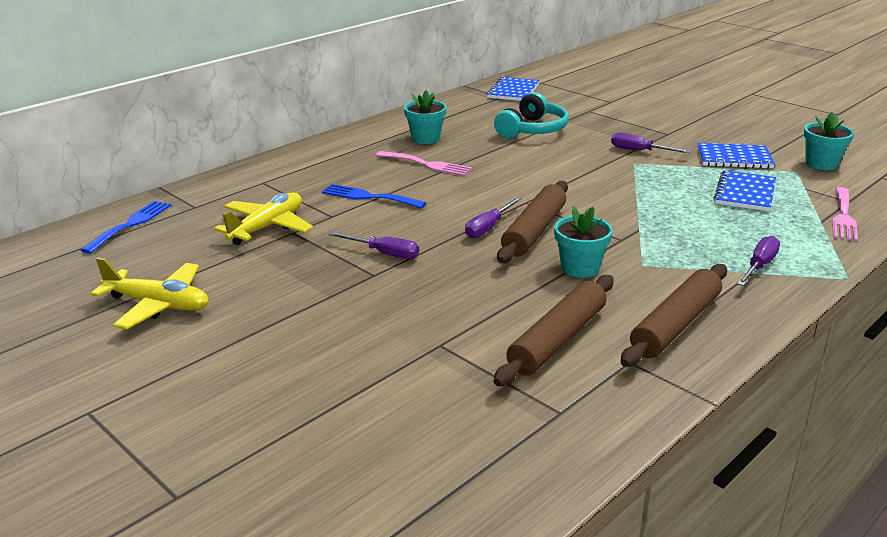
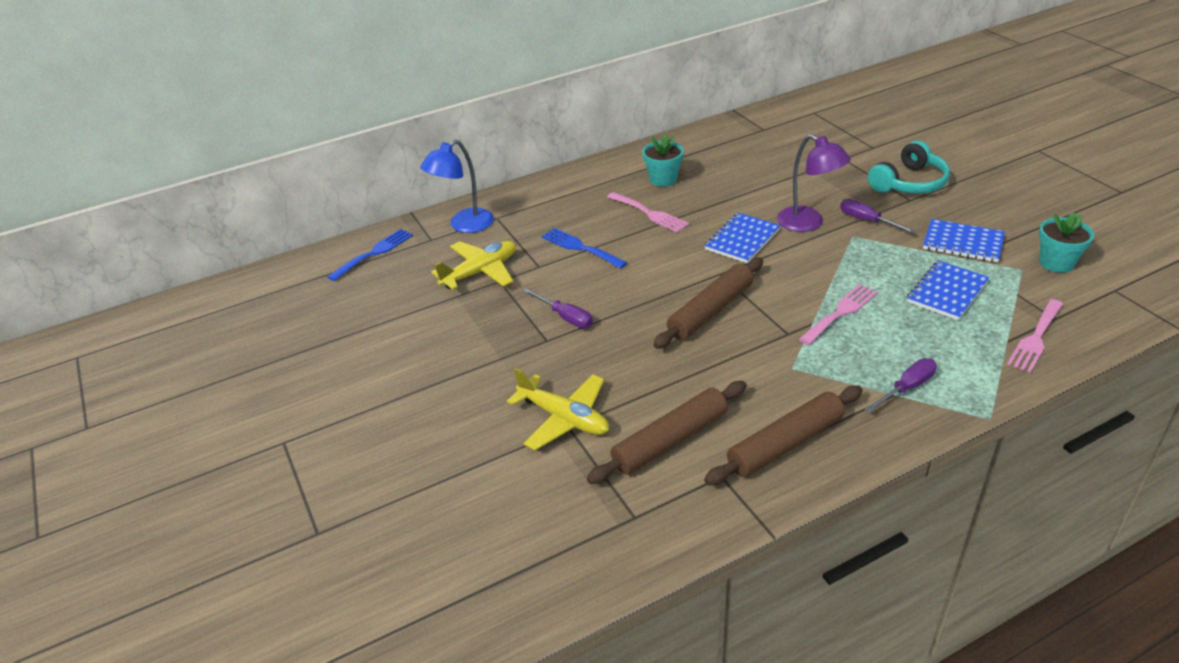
camera: 20 degrees right, 10 degrees up
(158, 305) = (366, 344): yellow plane -> yellow plane (564, 418)
(228, 192) = (464, 225): none -> blue lamp
(488, 227) = (670, 300): purple screwdriver -> none
(513, 91) = (778, 122): blue notebook -> blue notebook (742, 240)
(533, 130) = (772, 179): turquoise headphones -> turquoise headphones (909, 183)
(580, 268) = (731, 362): turquoise flower pot -> none
(587, 158) = (808, 223): none -> purple lamp
(660, 218) = (840, 312): none -> pink fork

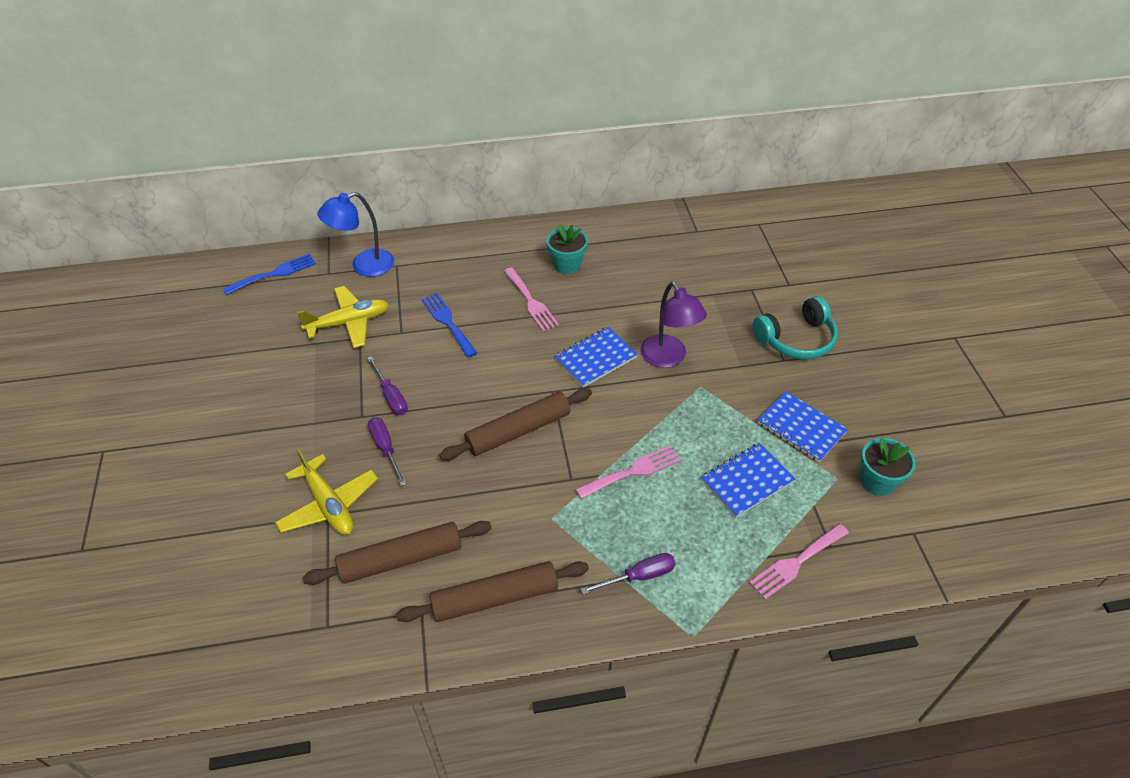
camera: 15 degrees right, 10 degrees up
(867, 221) = (725, 372): purple screwdriver -> purple screwdriver (385, 448)

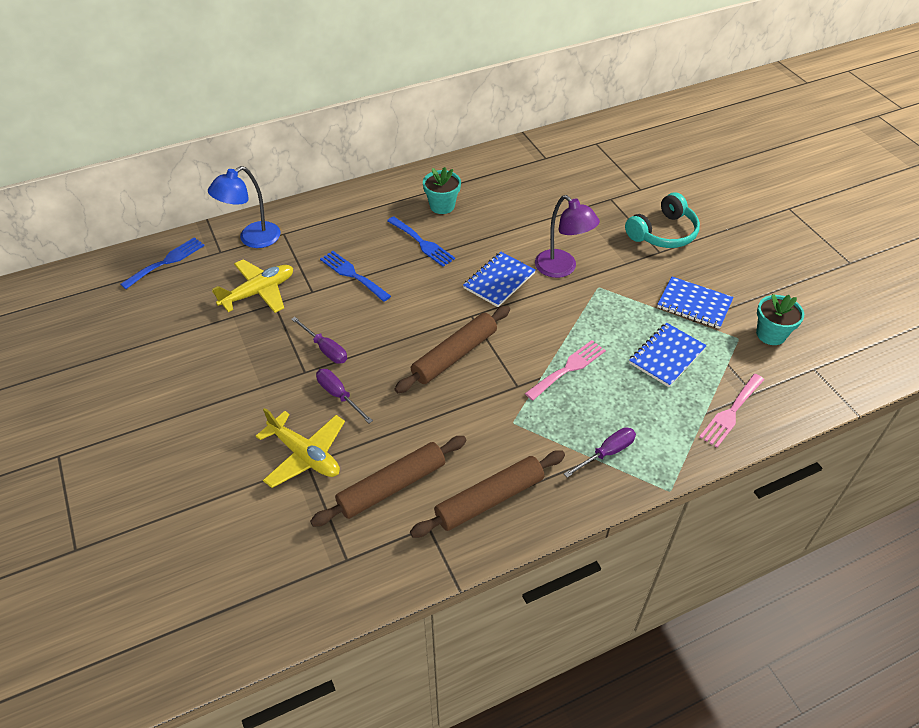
camera: 15 degrees left, 0 degrees up
(531, 302) = (422, 243): pink fork -> blue fork

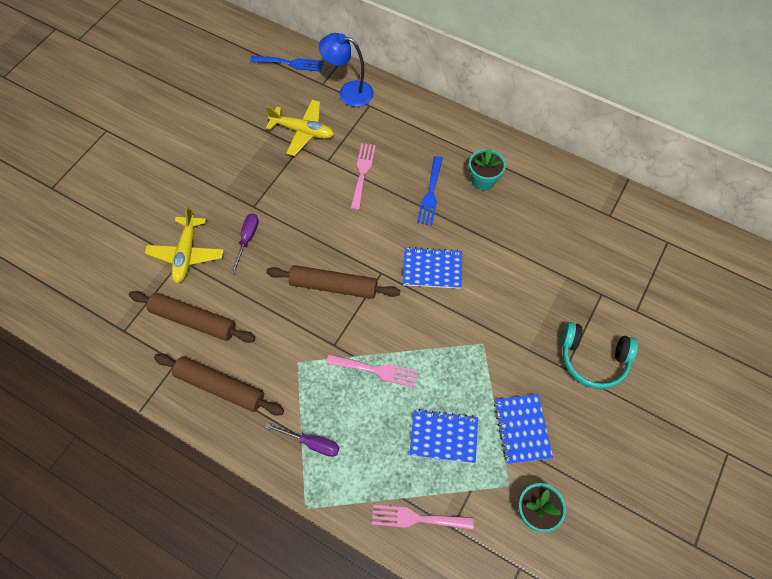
camera: 55 degrees right, 15 degrees up
(325, 349) = (281, 204): purple screwdriver -> none
(352, 274) = (362, 173): blue fork -> pink fork
(562, 269) = (482, 305): purple lamp -> none

